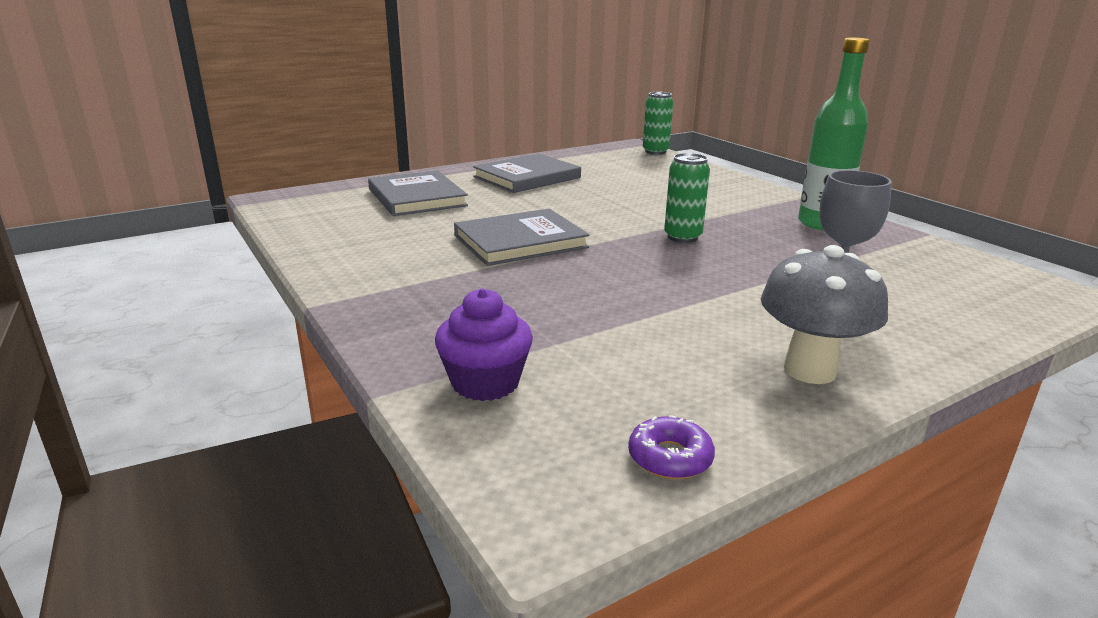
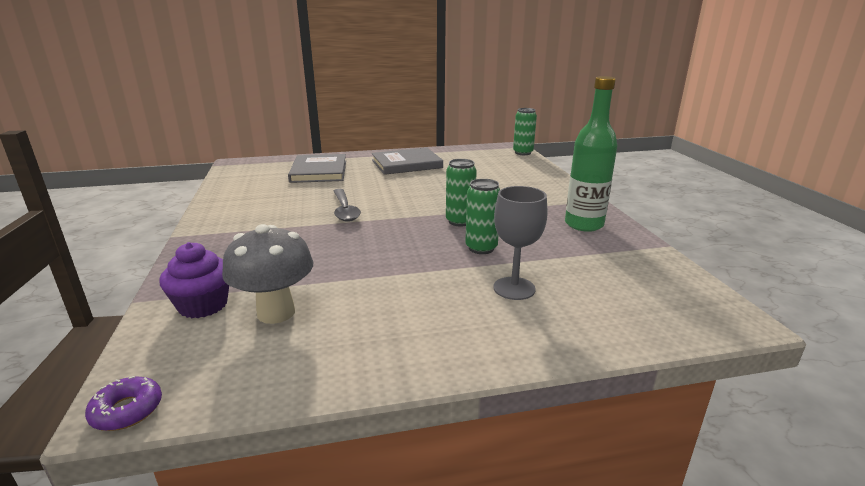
camera: 20 degrees right, 0 degrees up
(520, 241) = (345, 210): grey book -> grey spoon
(670, 457) = (245, 384): purple donut -> purple donut (127, 410)
(745, 263) = (481, 248): none -> green can
(810, 370) = (423, 341): grey mushroom -> grey mushroom (276, 313)

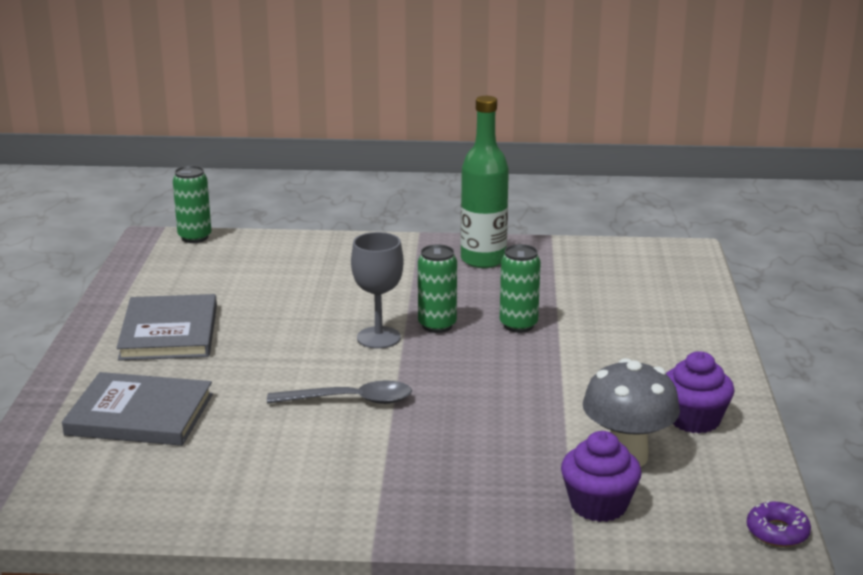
camera: 75 degrees left, 0 degrees up
(345, 345) = (694, 420): none -> purple cupcake
(514, 288) = (613, 324): grey goblet -> grey goblet (378, 338)

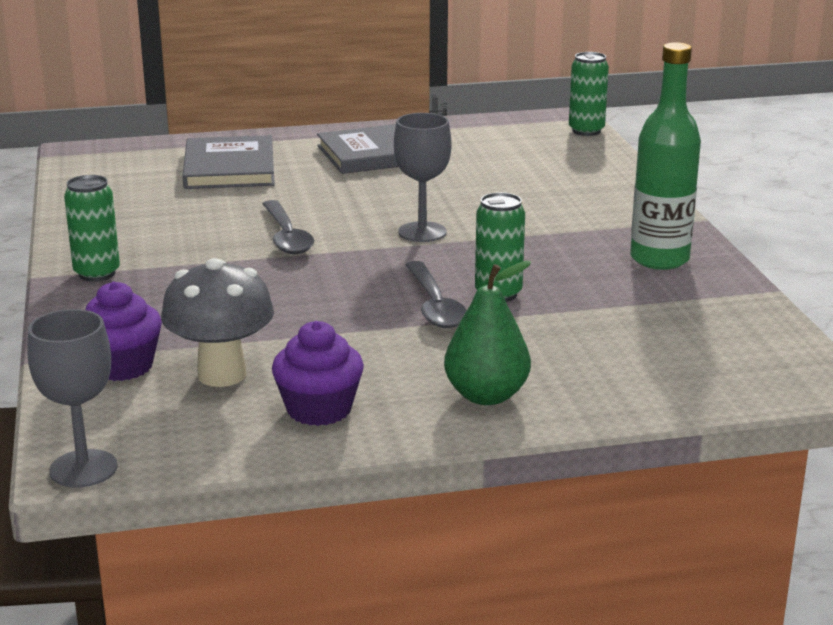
camera: 75 degrees right, 0 degrees up
(437, 325) = (468, 254): green can -> green can (97, 273)
(529, 352) = (434, 305): none -> grey spoon
(684, 354) = (486, 396): none -> green pear
(777, 532) = (83, 469): purple donut -> grey goblet

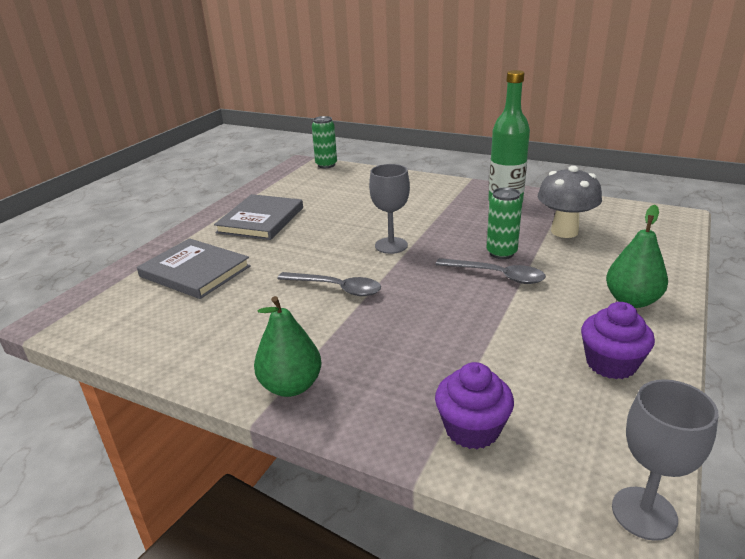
camera: 50 degrees left, 5 degrees up
(97, 273) = (291, 386): green can -> green pear
(222, 375) = (527, 386): grey mushroom -> grey mushroom (564, 231)

